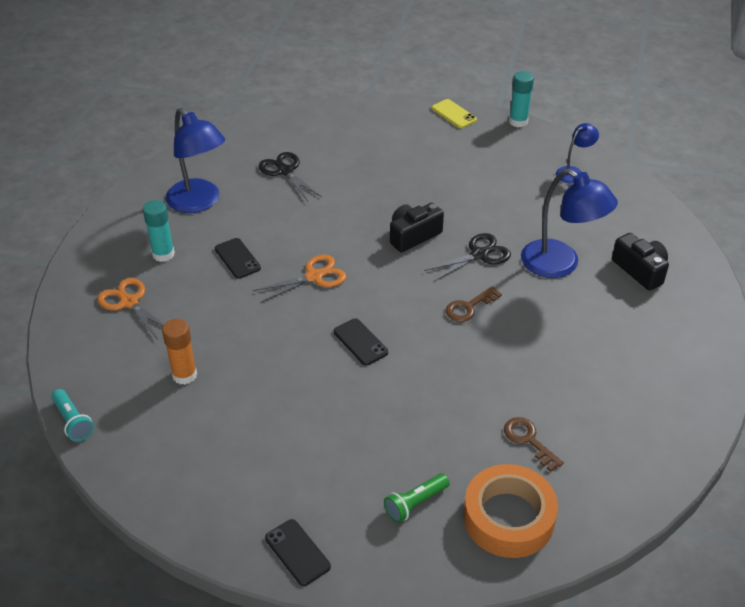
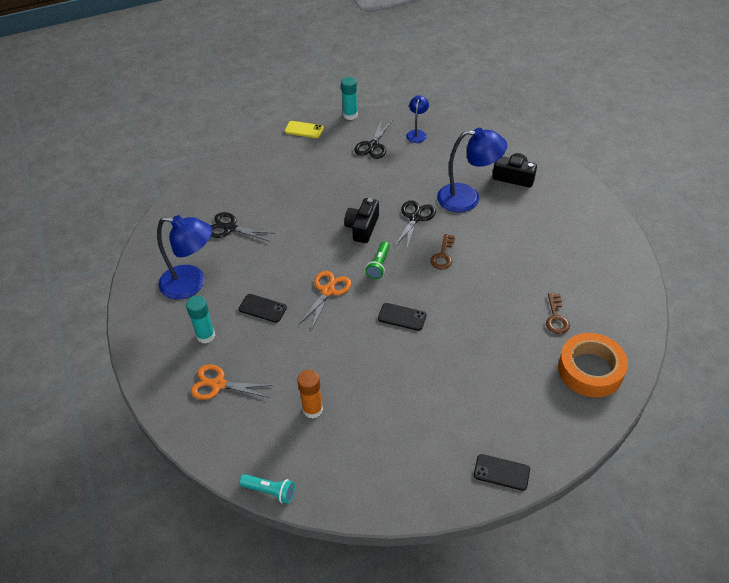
camera: 35 degrees left, 5 degrees up
(415, 503) = (535, 396): green flashlight -> green flashlight (379, 265)
(511, 162) = (373, 145): none -> black scissors
(529, 440) = (556, 317): brown key -> brown key turned 105 degrees counterclockwise

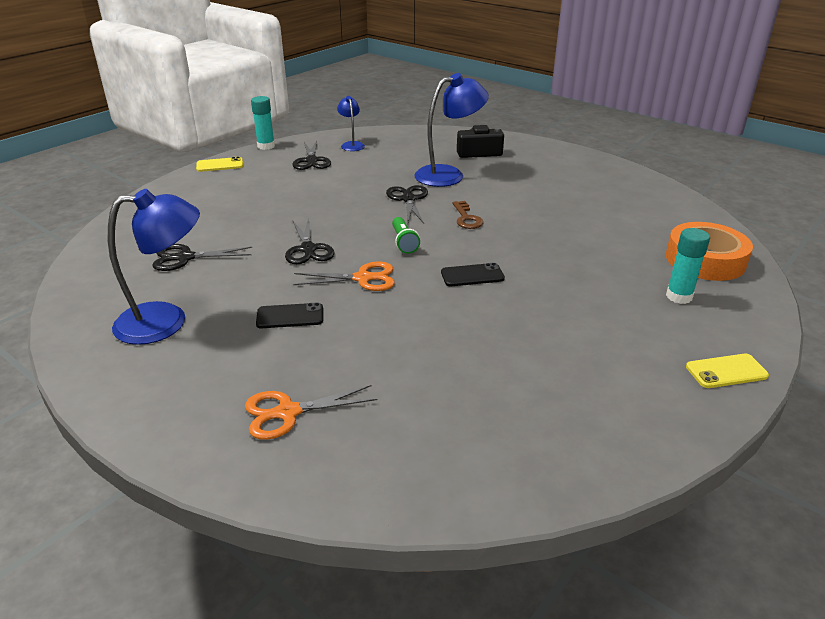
camera: 30 degrees left, 15 degrees down
(205, 336) = (227, 367): turquoise glue stick -> turquoise glue stick (679, 296)
(270, 491) = (471, 508): turquoise flashlight -> none
(310, 248) = (308, 249): none -> black scissors
(312, 409) = (446, 393): orange glue stick -> none
(328, 291) = (363, 278): orange scissors -> orange scissors turned 90 degrees clockwise
(362, 227) = (356, 219): black camera -> none
(501, 472) = (726, 371): black phone -> yellow phone
(556, 317) = (628, 232): brown key -> none

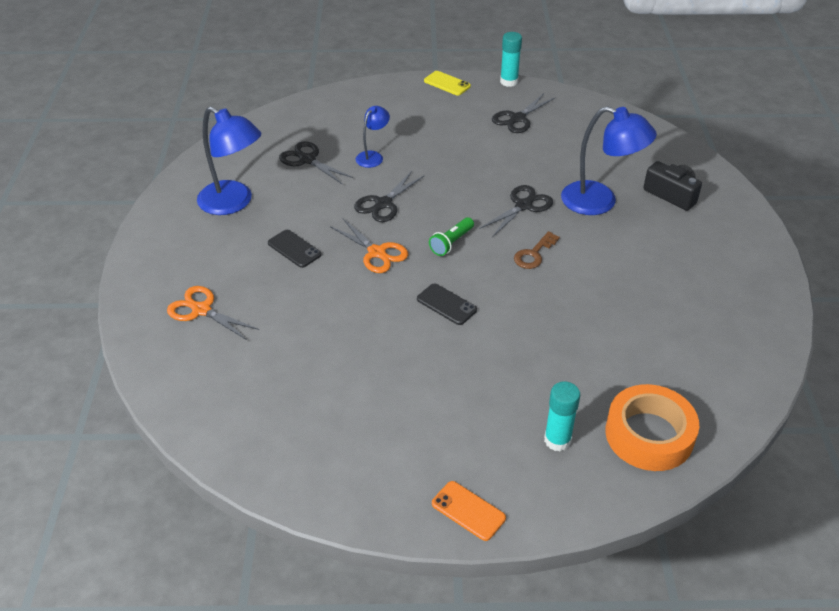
camera: 50 degrees right, 10 degrees up
(351, 145) = (577, 119): blue lamp -> blue lamp (373, 156)
(726, 371) = (468, 511): yellow phone -> orange phone

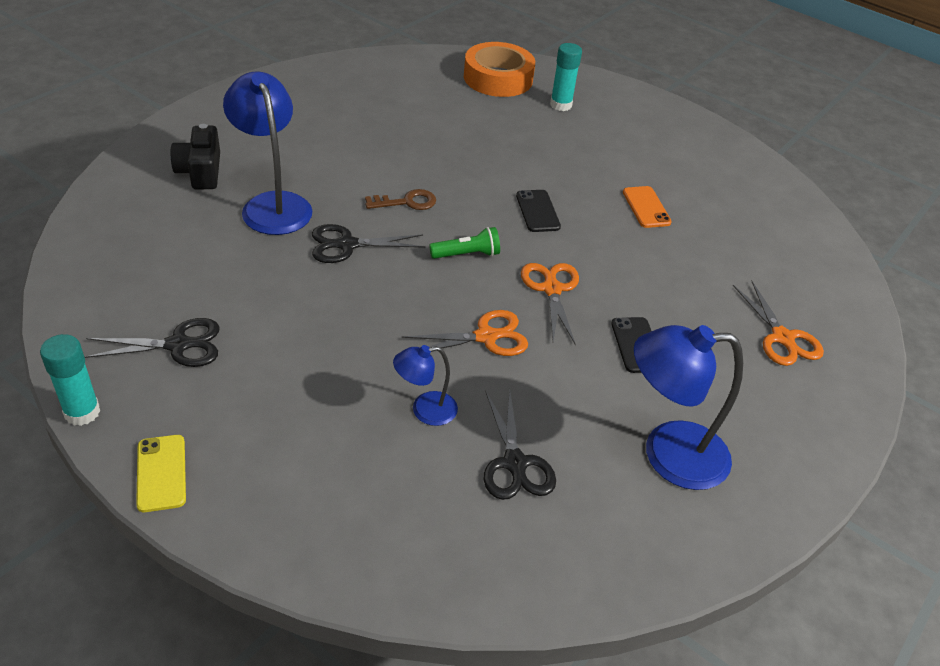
camera: 145 degrees left, 0 degrees up
(233, 203) = (668, 454): blue lamp -> blue lamp turned 75 degrees counterclockwise
(383, 204) = (486, 337): black scissors -> orange scissors
(468, 511) = (659, 110): orange phone -> orange phone (646, 207)

